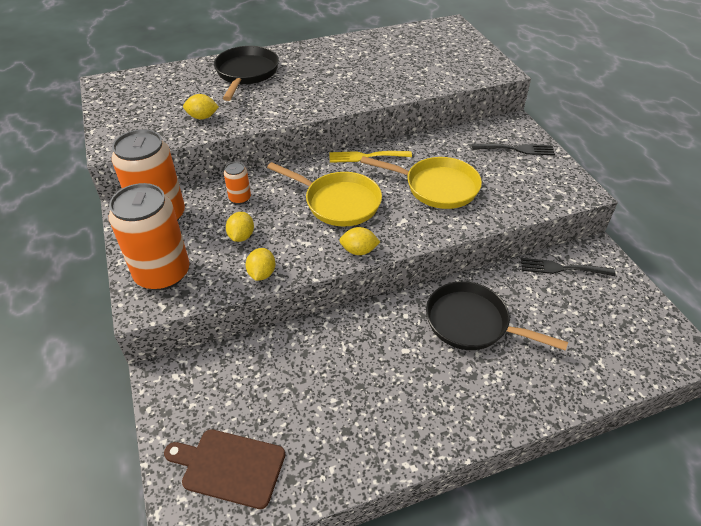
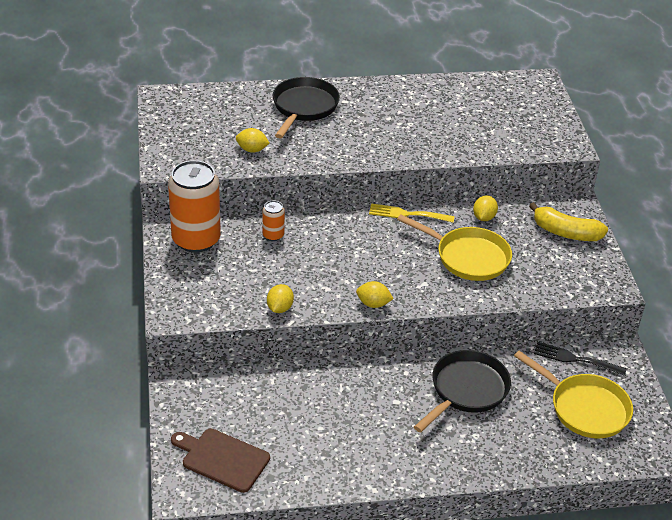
camera: 10 degrees right, 5 degrees down
(162, 273) = (192, 292): orange can -> none
(241, 236) = (268, 271): yellow lemon -> yellow lemon (484, 217)
(338, 202) = (366, 256): yellow pan -> yellow pan (585, 408)
(472, 323) = (466, 390): black pan -> black pan turned 90 degrees clockwise
(516, 149) = (566, 232): black fork -> yellow banana

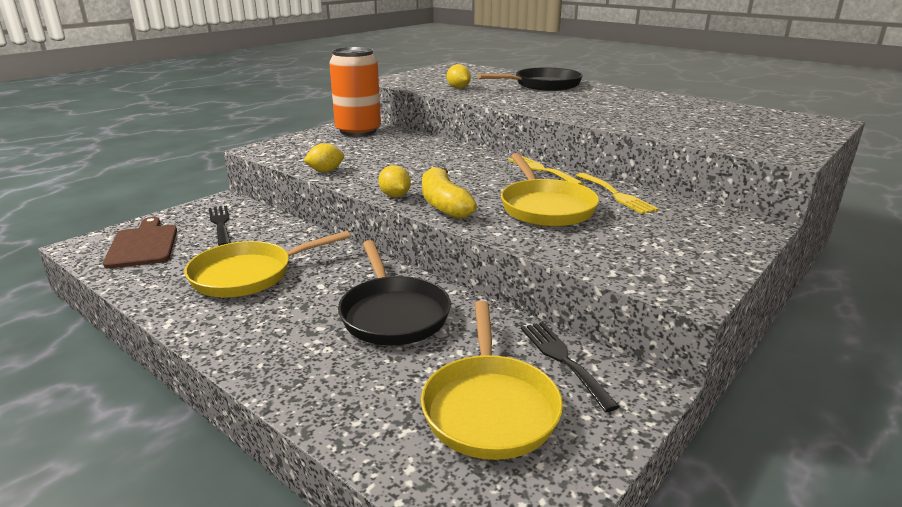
camera: 50 degrees right, 15 degrees down
(229, 403) = (220, 224): none -> black fork
(273, 235) = (410, 145): orange can -> none
(343, 426) = (248, 275): none -> yellow pan
(466, 390) = (393, 314): black pan -> black pan turned 75 degrees clockwise
(484, 217) = (616, 195): yellow lemon -> yellow fork
(566, 232) = (700, 234): yellow banana -> yellow banana (444, 205)

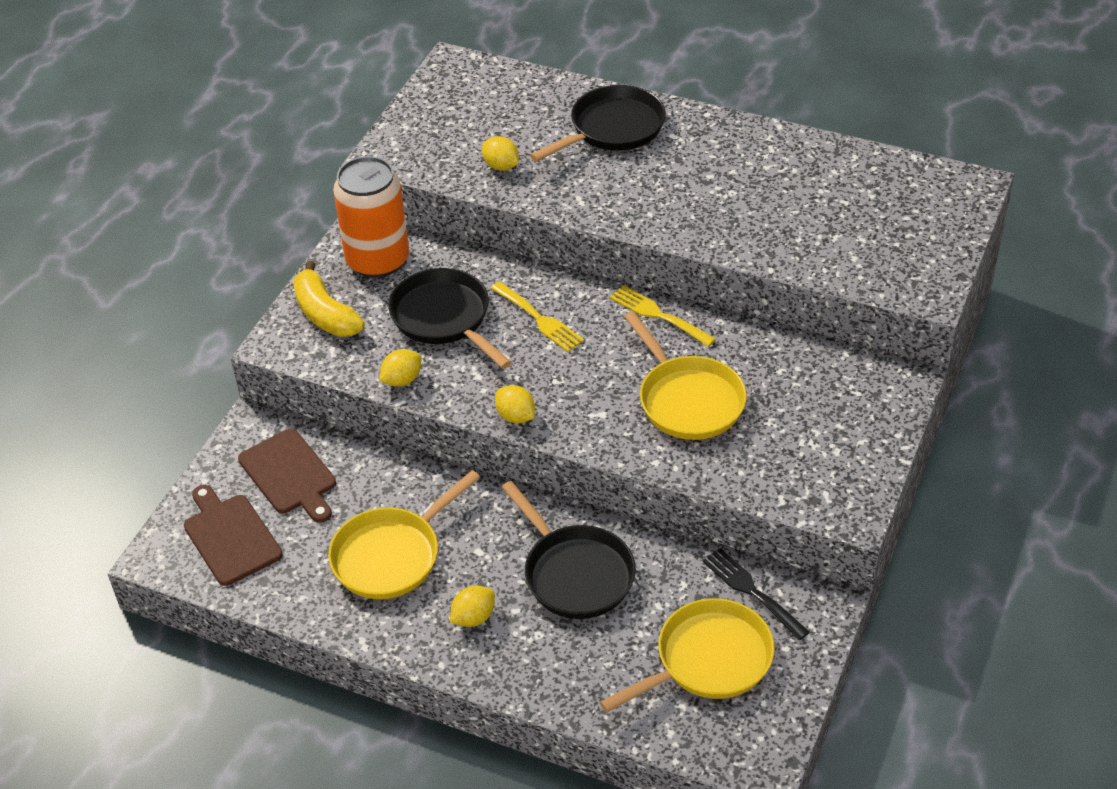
camera: 15 degrees left, 20 degrees up
(220, 224) = (290, 474): black fork -> brown cutting board
(278, 325) = (473, 617): none -> yellow lemon
(381, 153) = (444, 318): none -> black pan
(444, 205) = (578, 421): yellow banana -> yellow banana (325, 314)
(489, 407) = (708, 660): yellow pan -> yellow pan turned 105 degrees counterclockwise
(616, 195) = (756, 354): yellow fork -> yellow fork (539, 319)

